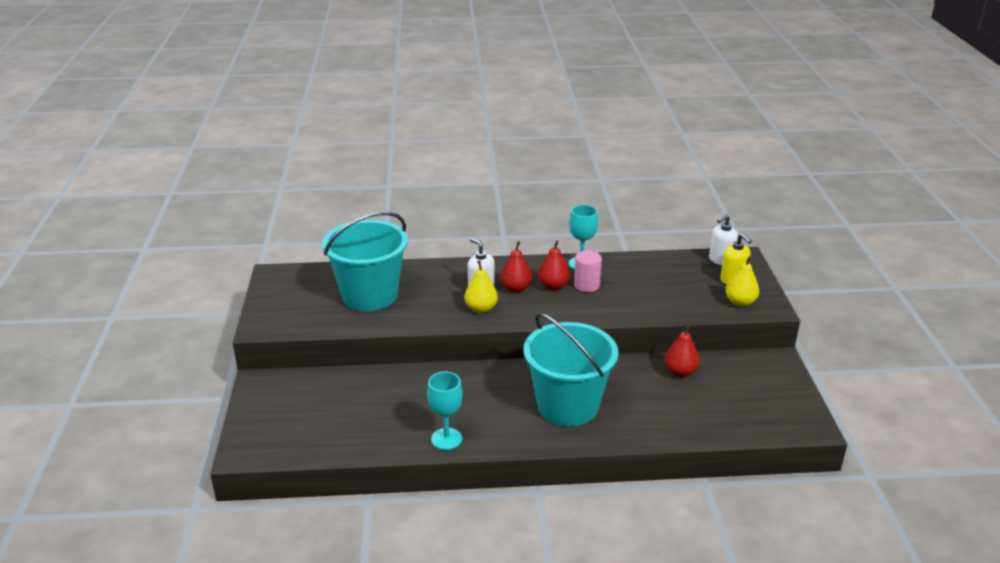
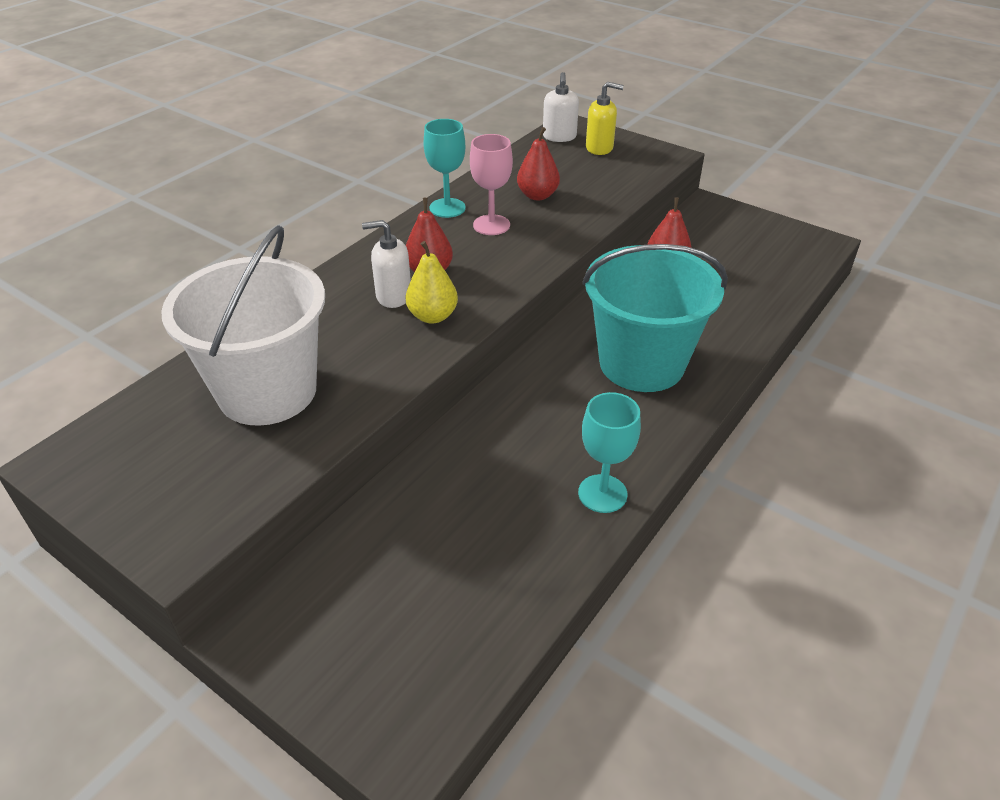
camera: 50 degrees left, 10 degrees up
(370, 295) = (267, 391): turquoise bucket -> white bucket
(553, 286) = (462, 246): red pear -> red pear (537, 195)
(587, 285) = (491, 225): pink cylinder -> pink goblet
(740, 302) = (640, 164): yellow pear -> none

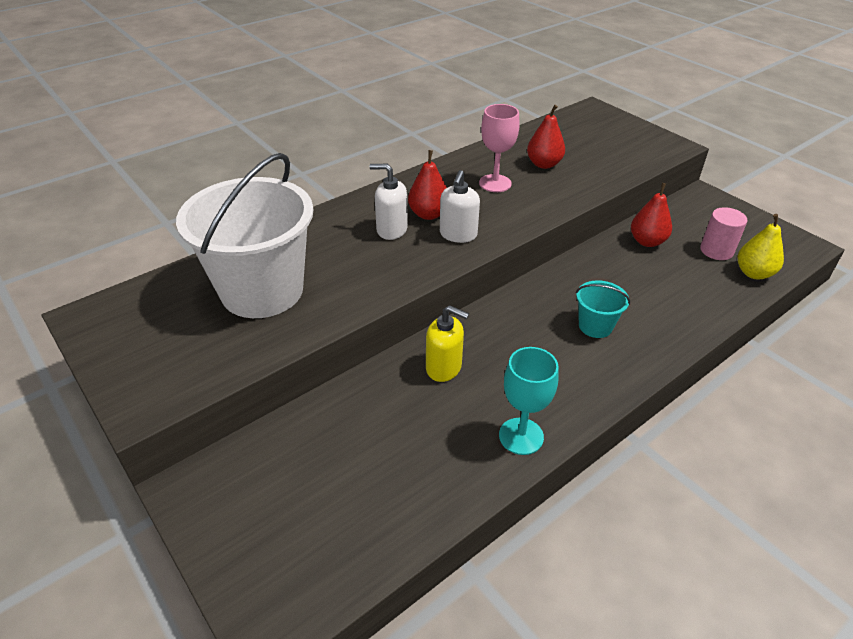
camera: 15 degrees right, 0 degrees up
(432, 316) = (417, 252): yellow pear -> yellow pear (753, 273)
(447, 208) = (463, 164): turquoise goblet -> none
(559, 137) = (580, 117): white soap dispenser -> white soap dispenser (458, 235)
(599, 148) = (613, 131): yellow soap dispenser -> yellow soap dispenser (444, 368)
(641, 363) = (595, 326): turquoise bucket -> turquoise bucket, size x0.43
(739, 262) = (716, 250): none -> pink cylinder

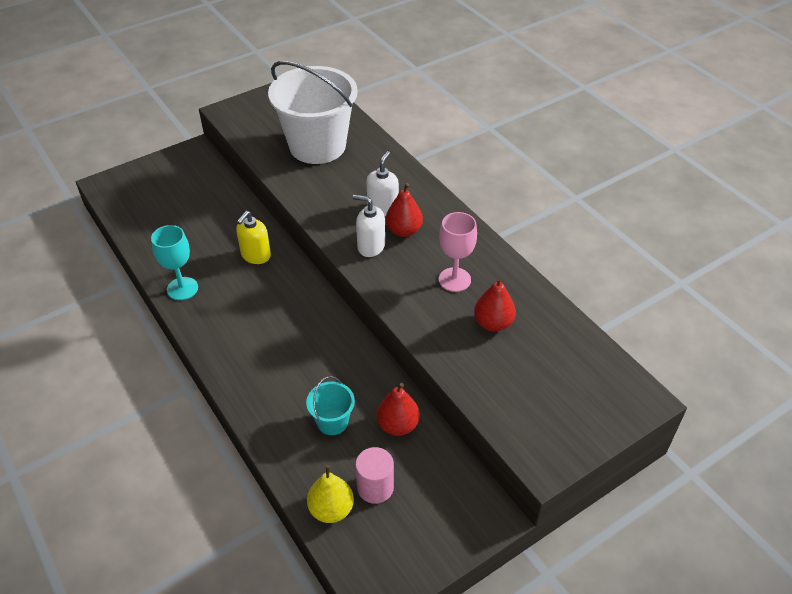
camera: 95 degrees right, 5 degrees up
(595, 326) = (279, 352): turquoise bucket -> turquoise bucket (332, 422)

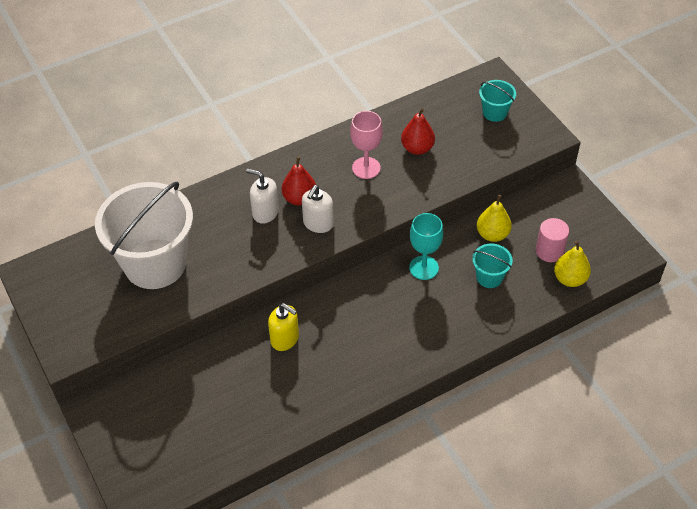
camera: 85 degrees left, 5 degrees up
(182, 288) = (325, 401): turquoise goblet -> turquoise goblet (423, 268)
(398, 425) = (492, 234): red pear -> yellow pear
(573, 401) = (494, 112): none -> turquoise bucket

